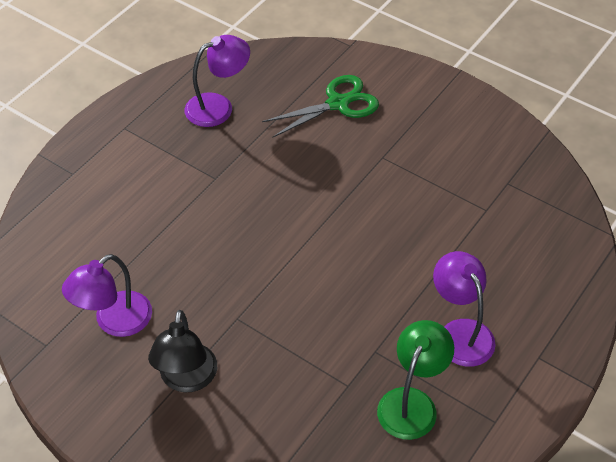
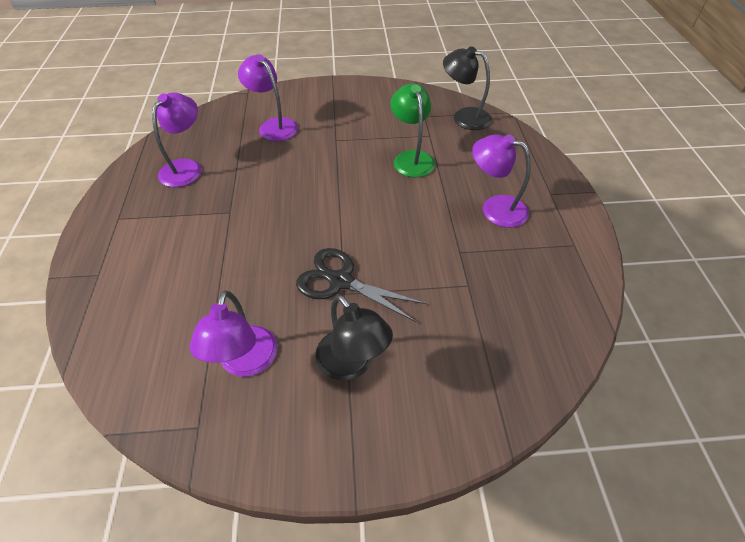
camera: 40 degrees left, 0 degrees up
(244, 306) = (341, 281): none -> black scissors
(337, 104) = (273, 126): green scissors -> purple lamp
(412, 402) = (518, 267): green lamp -> green lamp (411, 158)
(551, 210) = (464, 117): none -> black lamp

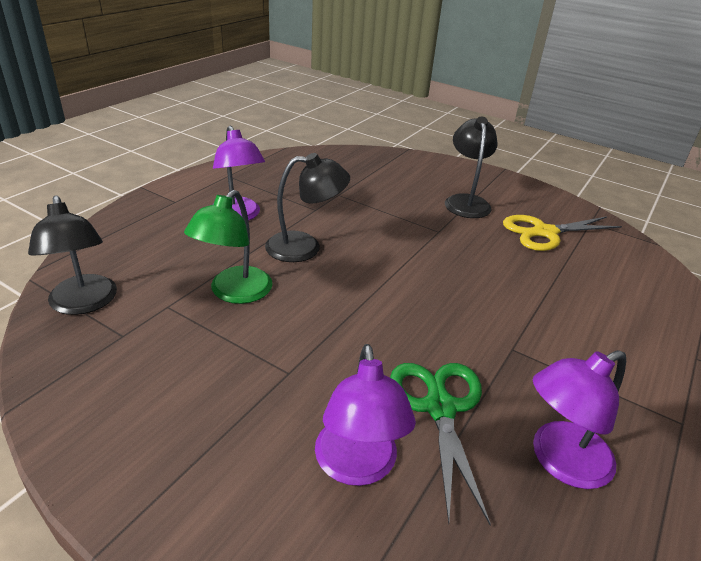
camera: 145 degrees left, 15 degrees down
(245, 363) = (545, 232): purple lamp -> yellow scissors
(253, 161) = (439, 408): none -> green scissors
(341, 281) = (434, 238): black scissors -> none
(418, 210) = (305, 247): none -> black lamp

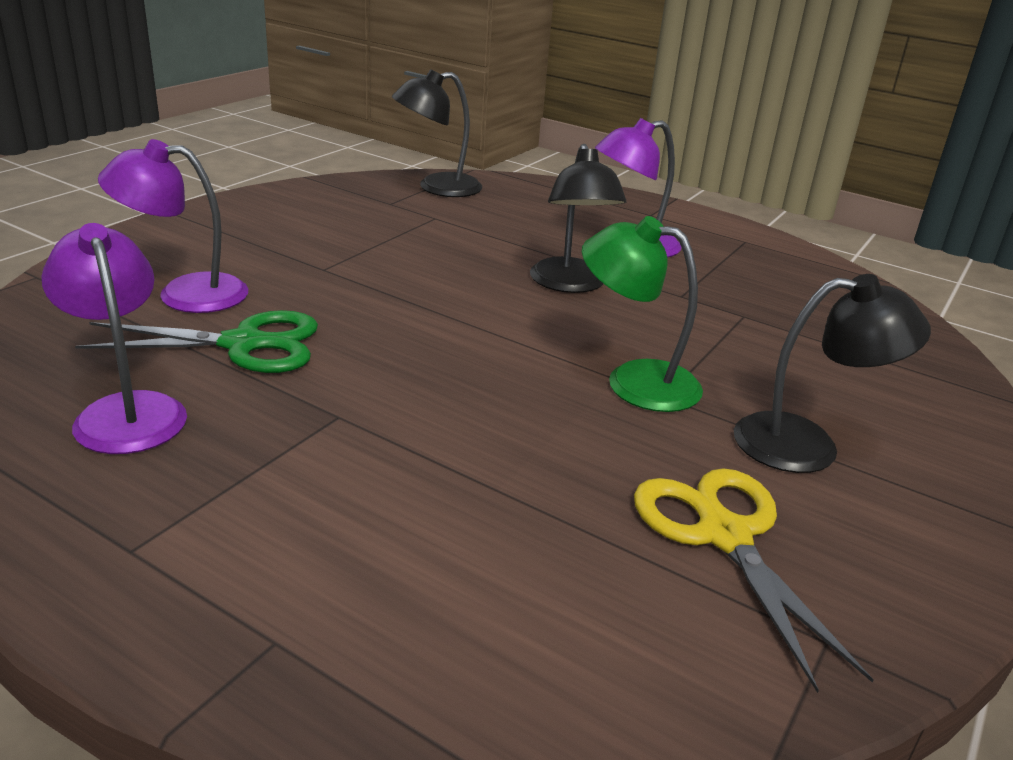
camera: 90 degrees right, 5 degrees down
(234, 293) = (460, 245): green lamp -> green lamp (634, 381)

